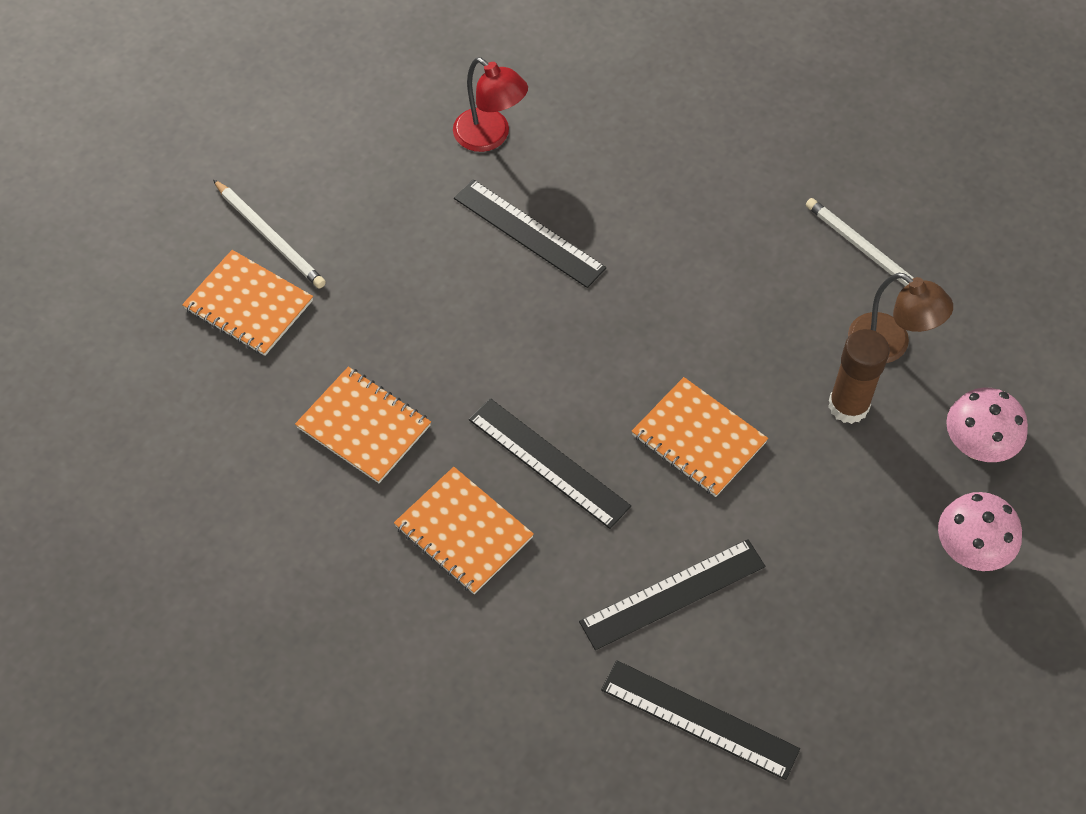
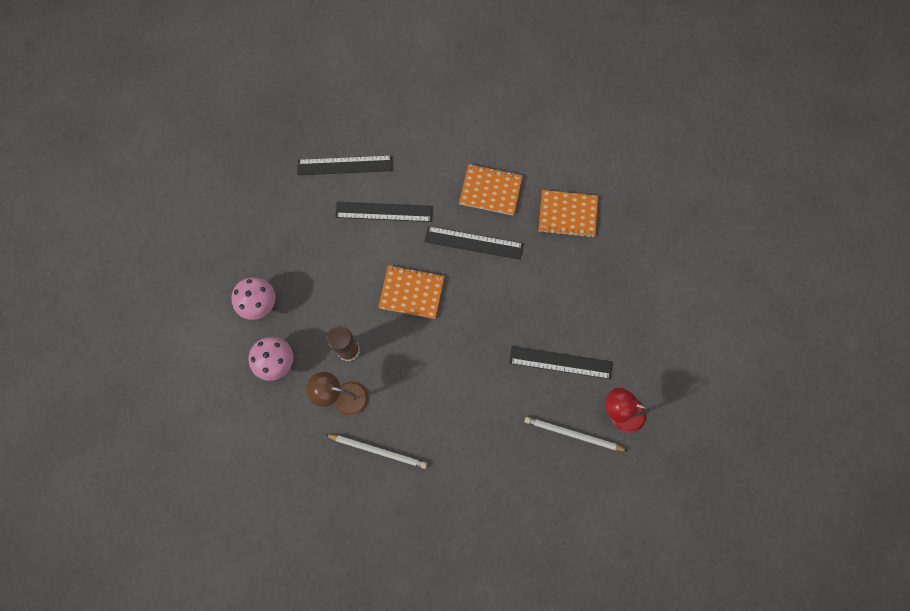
camera: 150 degrees right, 15 degrees up
(248, 305) = (665, 245): orange notebook -> none
(270, 237) = (685, 287): white pencil -> white pencil (573, 434)
(672, 594) = (384, 212): black ruler -> black ruler turned 60 degrees clockwise

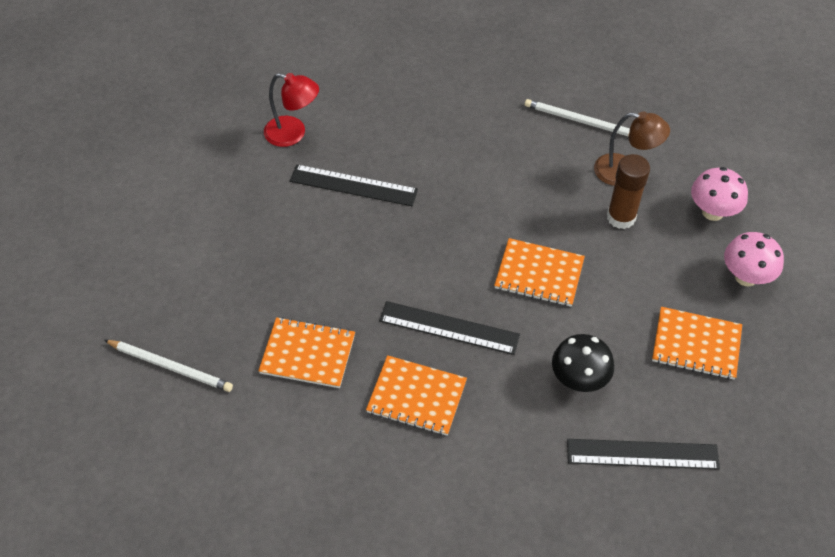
camera: 175 degrees left, 20 degrees down
(302, 245) = (696, 344): none -> orange notebook
(384, 212) = (579, 380): black ruler -> black mushroom
(573, 434) = (353, 119): white pencil -> white pencil (171, 367)

